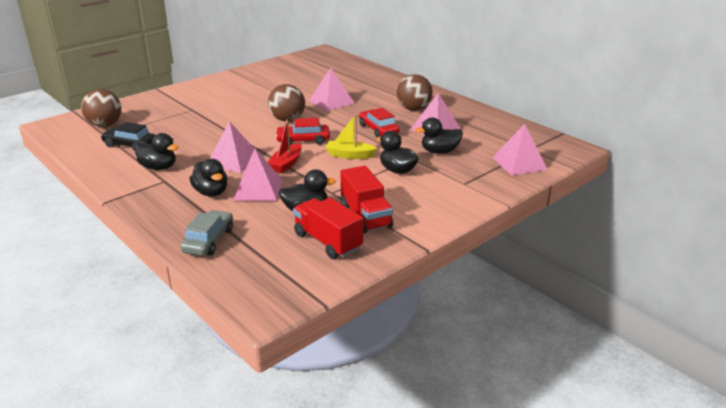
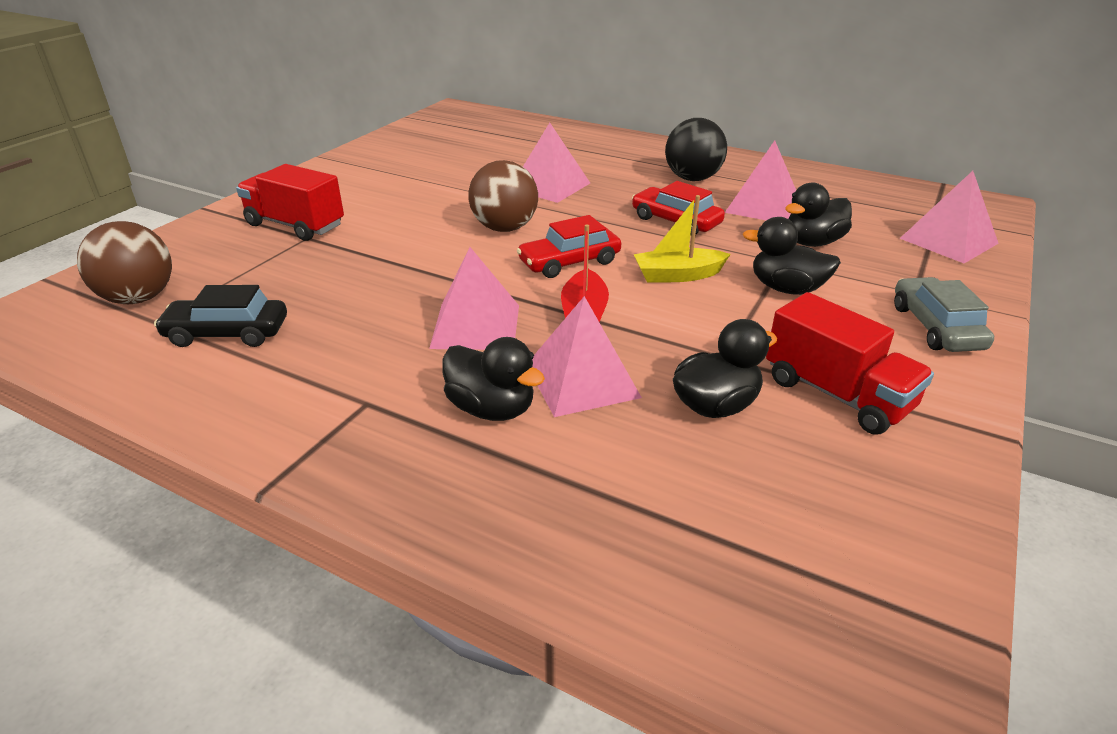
camera: 20 degrees left, 5 degrees up
(158, 167) = (330, 373): black duck -> none
(208, 240) = (591, 537): grey car -> grey car (936, 327)
(328, 242) = (832, 471): red truck -> red truck (295, 225)
(413, 109) = (692, 178): brown ball -> black ball

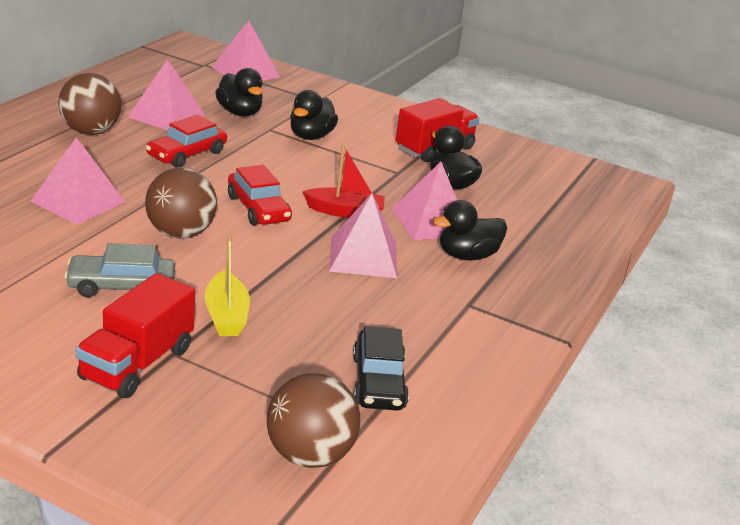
camera: 95 degrees left, 5 degrees down
(492, 409) = (467, 256): black duck -> black duck turned 150 degrees counterclockwise
(677, 275) = (287, 169): yellow boat -> yellow boat (226, 315)
(692, 178) = (90, 131): black ball -> brown ball
(936, 327) = (361, 106): grey car -> grey car (121, 286)

